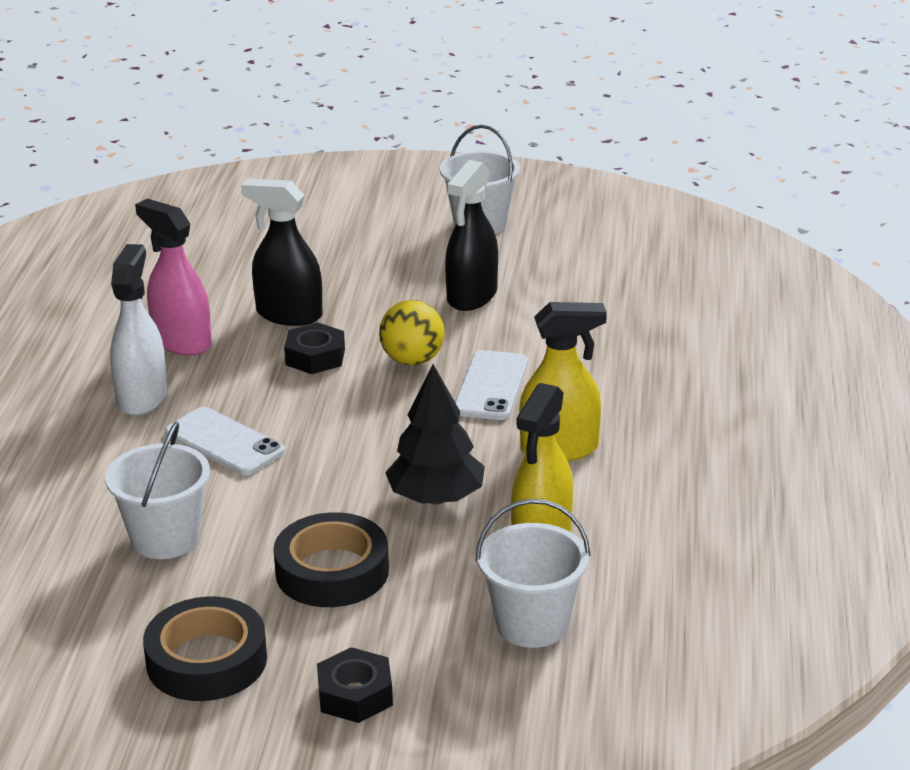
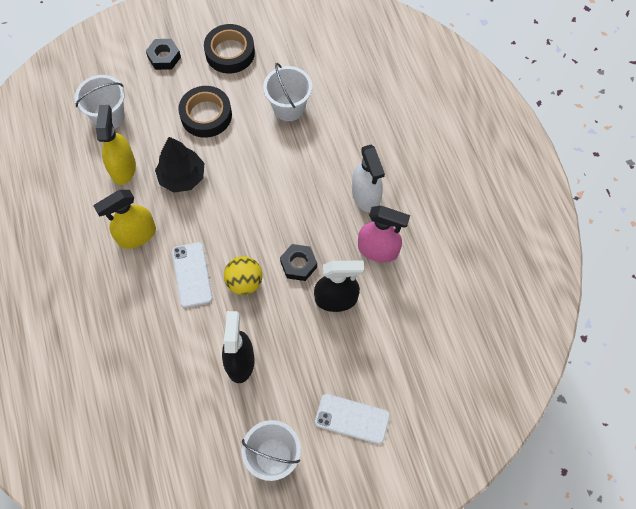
camera: 155 degrees right, 35 degrees up
(224, 442) = (303, 178): white phone -> white phone (352, 418)

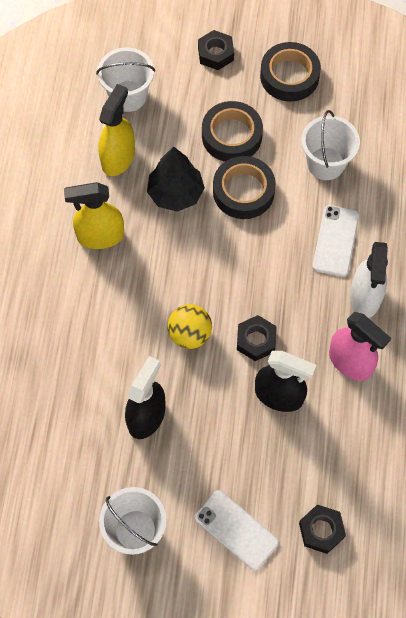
camera: 25 degrees right, 0 degrees up
(192, 275) = (138, 302): white phone -> white phone (335, 241)
(235, 154) = (243, 191): none -> black tape
(417, 389) = (321, 530): none -> black nut

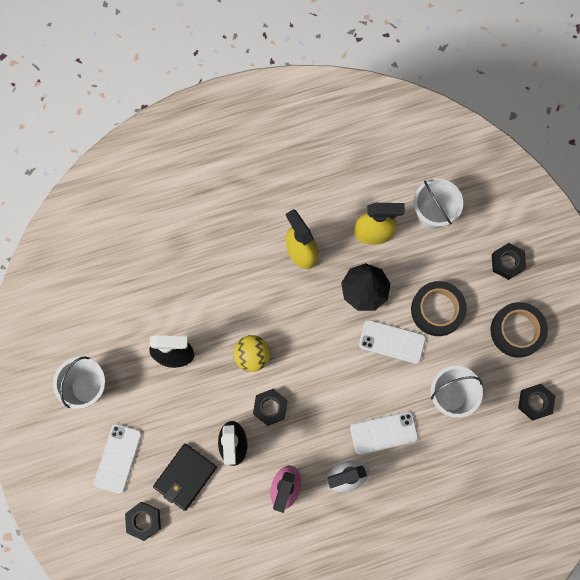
camera: 65 degrees right, 10 degrees up
(243, 191) = (392, 341): black tape -> white phone
(291, 463) = (185, 476): none -> black wallet
(368, 93) = (535, 402): none -> black nut

